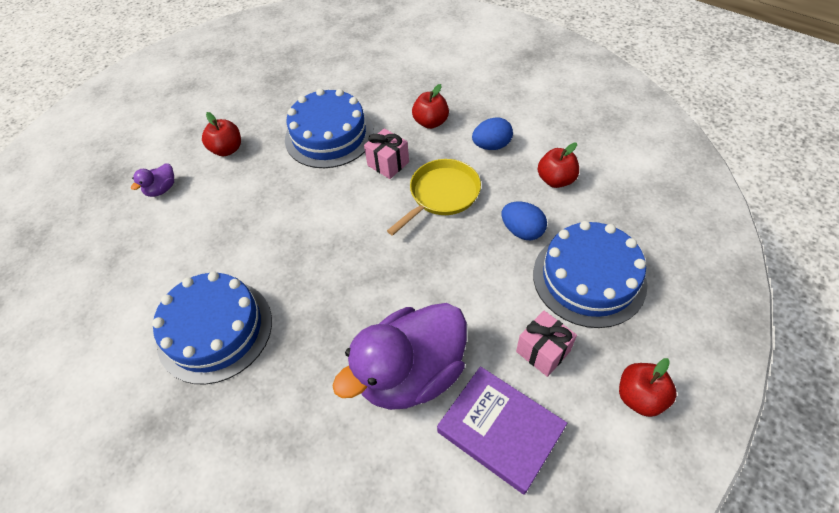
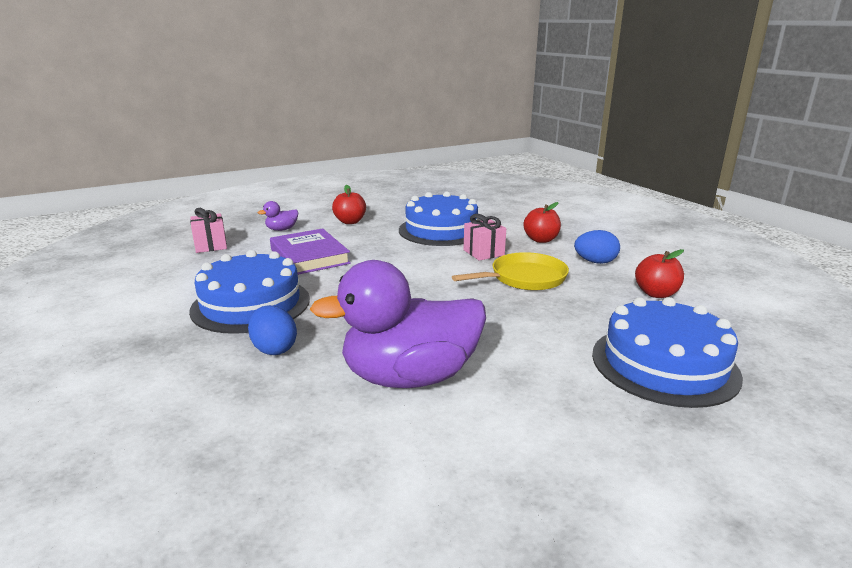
camera: 20 degrees right, 30 degrees down
(500, 430) = (482, 448): purple book -> purple book (309, 256)
(522, 231) = (598, 316): blue egg -> blue egg (274, 349)
(543, 351) = (575, 402): pink gift -> pink gift (211, 246)
(640, 397) = (693, 476): red apple -> none

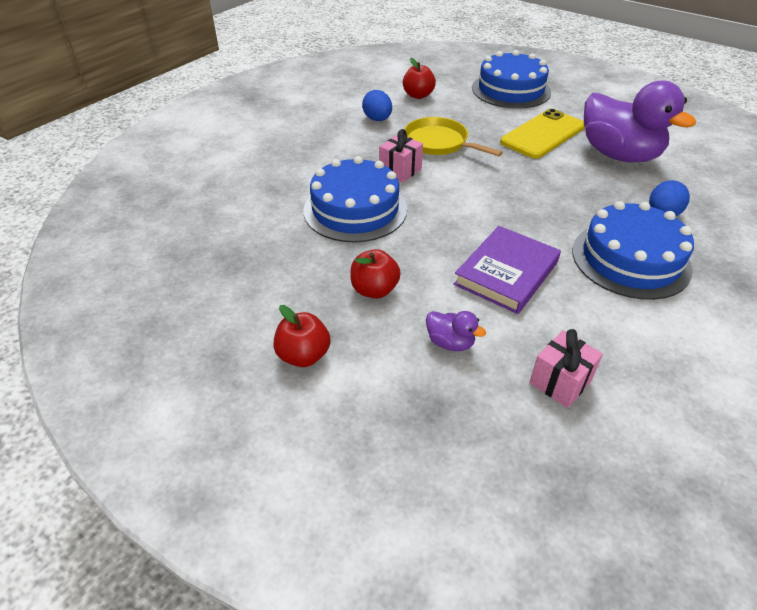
camera: 115 degrees left, 20 degrees up
(504, 341) = (543, 134): none -> yellow phone
(541, 240) = (342, 148): red apple -> red apple (303, 355)

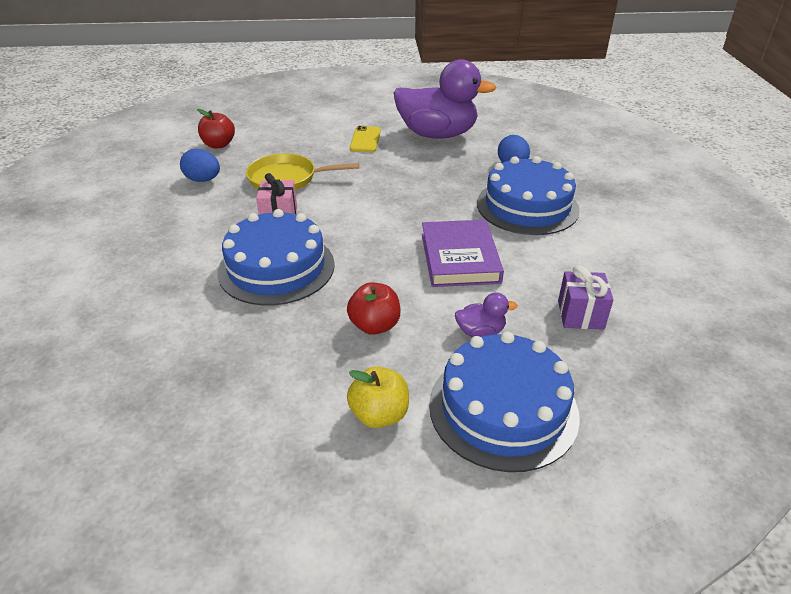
camera: 40 degrees left, 5 degrees down
(303, 355) = (379, 414): red apple -> yellow apple
(511, 90) = (298, 112): blue cake -> blue cake (503, 408)
(543, 134) = (365, 139): yellow phone -> yellow phone, size x0.58
(560, 382) = (580, 315): pink gift -> purple gift

